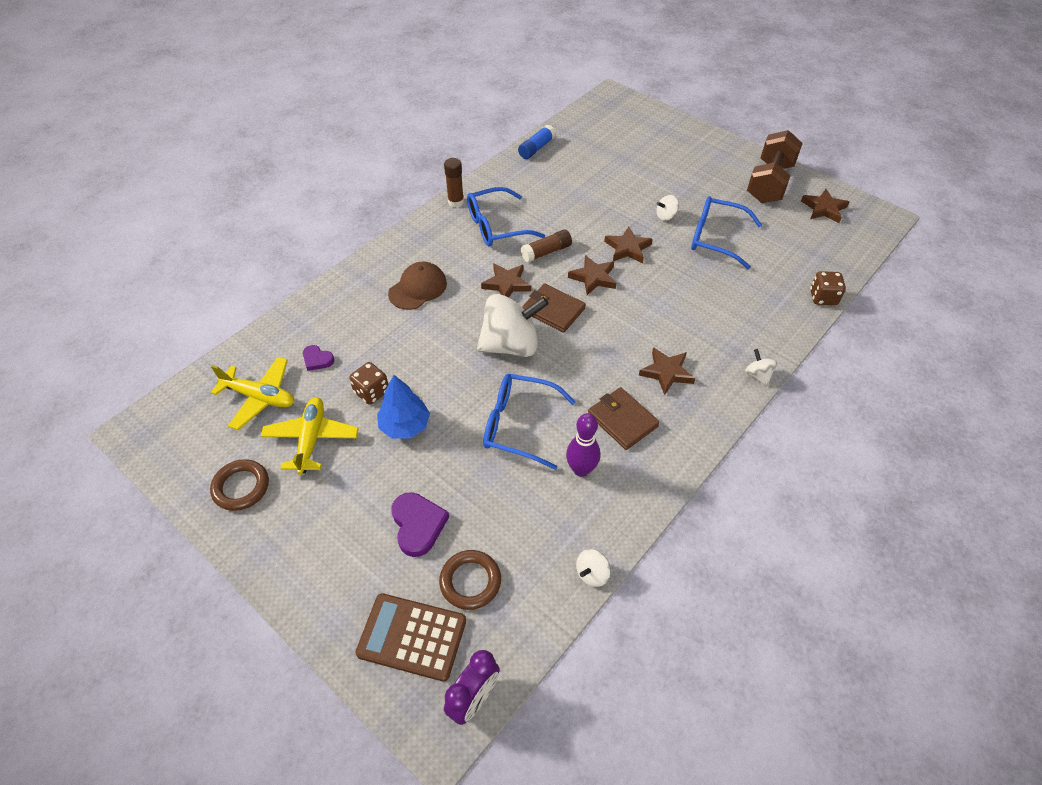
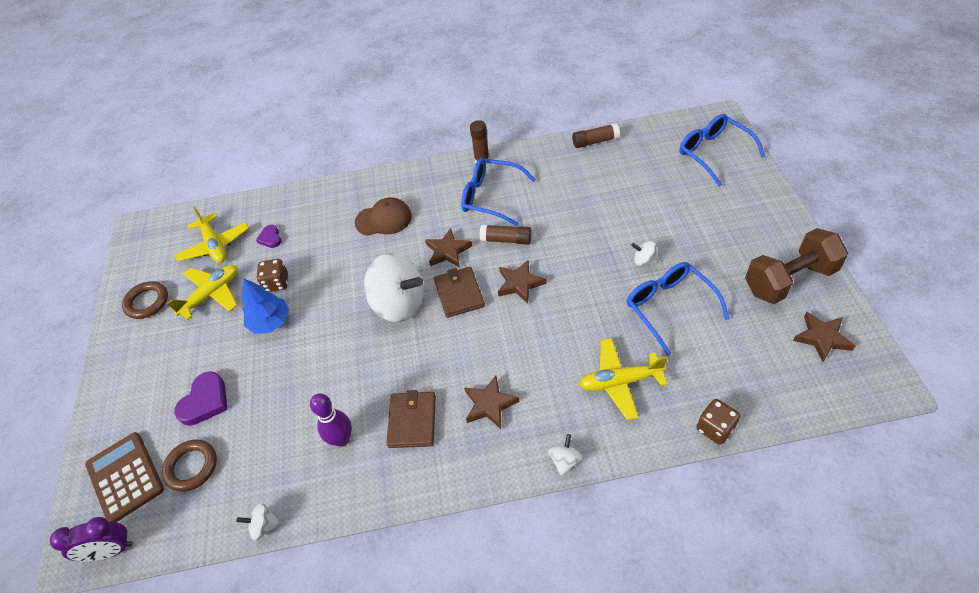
camera: 45 degrees right, 0 degrees up
(518, 425) = (338, 372): blue glasses -> blue glasses (713, 153)
(536, 148) = (595, 141): blue glue stick -> brown glue stick
(627, 248) = (576, 273): brown star -> none
(737, 304) = (620, 382): none -> yellow plane

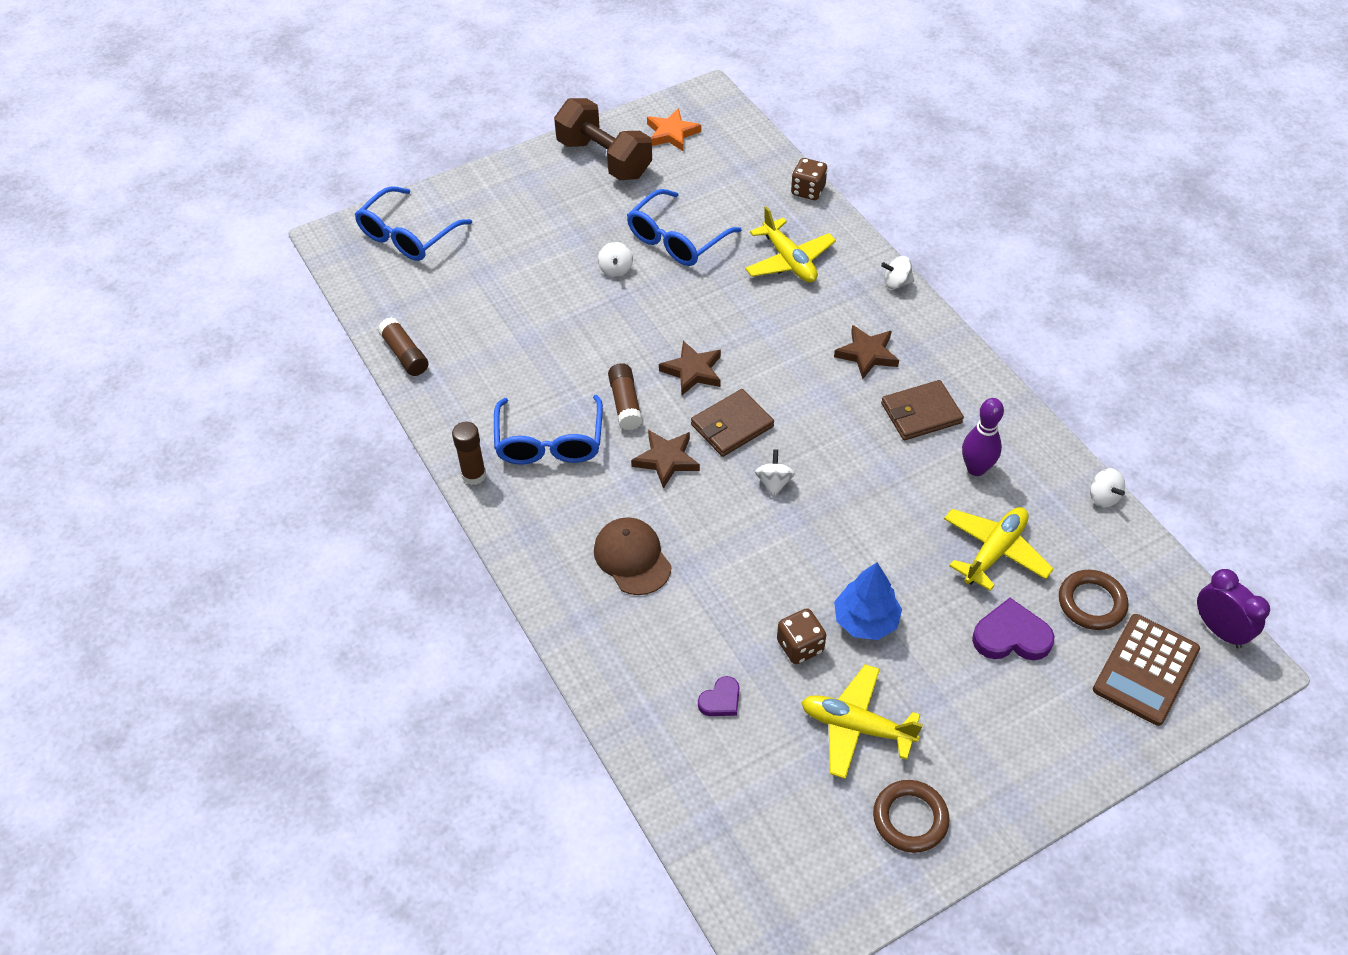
camera: 115 degrees left, 0 degrees up
(215, 245) = (765, 780): yellow plane -> yellow plane (994, 552)
(399, 304) = (774, 483): white spinning top -> white spinning top, size x0.43
(822, 338) = (672, 133): brown star -> orange star

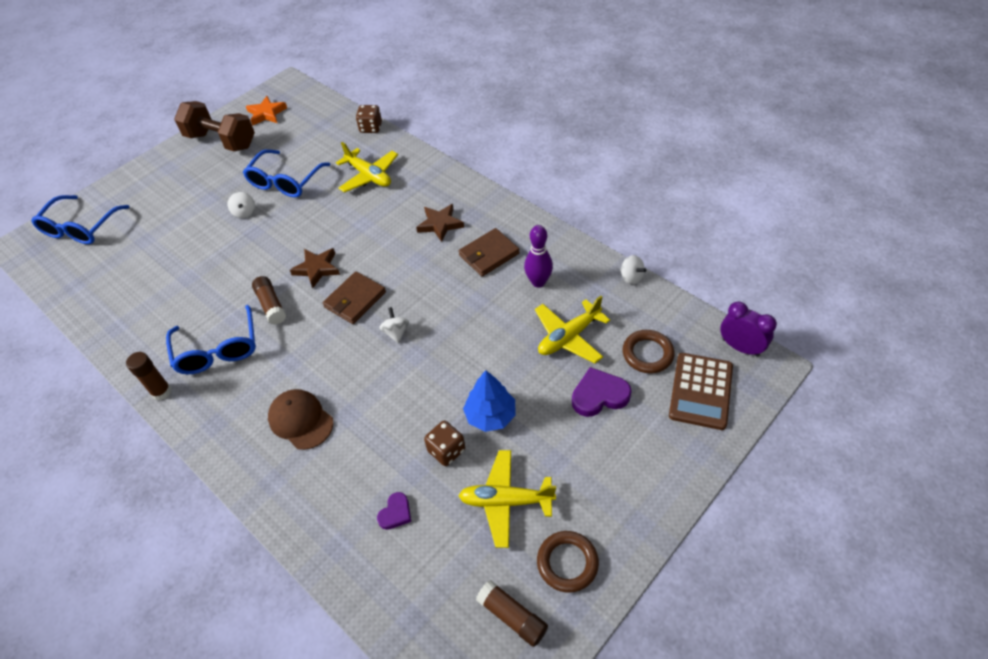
camera: 15 degrees left, 0 degrees up
(405, 354) = (91, 314): brown glue stick -> brown glue stick (512, 616)
(666, 460) = (311, 338): brown star -> none
(896, 283) = (447, 172): white spinning top -> none
(994, 552) = (569, 337): yellow plane -> yellow plane turned 150 degrees counterclockwise

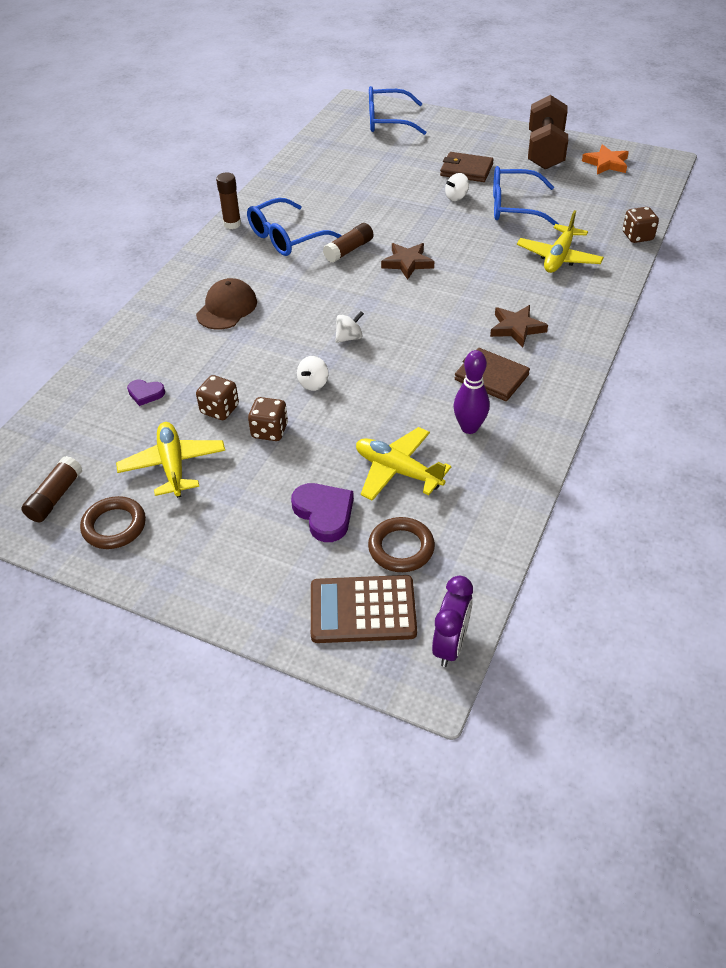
camera: 70 degrees right, 5 degrees down
(355, 300) = (379, 299): brown wallet -> brown wallet (466, 170)
(490, 415) = (269, 431): blue tree -> brown dice
(631, 277) = (519, 511): white spinning top -> white spinning top (313, 383)

